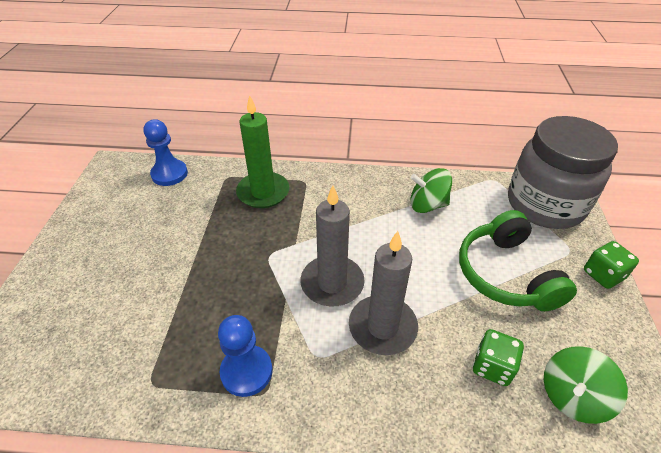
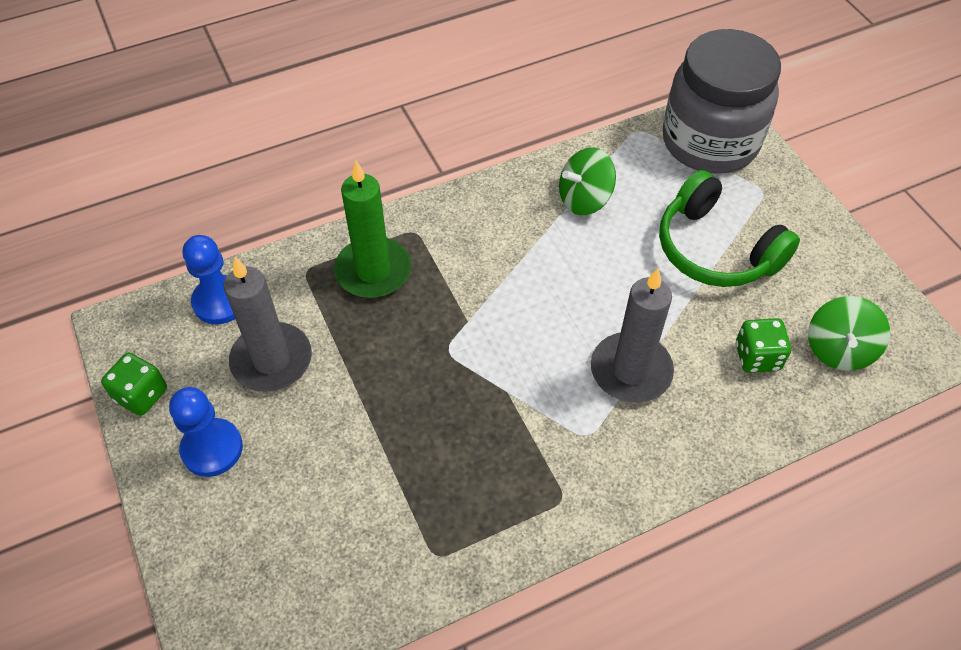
camera: 30 degrees left, 10 degrees up
(246, 371) = (527, 489): blue pawn -> blue pawn (212, 449)
(332, 283) = (545, 348): grey candle -> grey candle (271, 360)
(603, 275) = (806, 205): green dice -> green dice (141, 395)

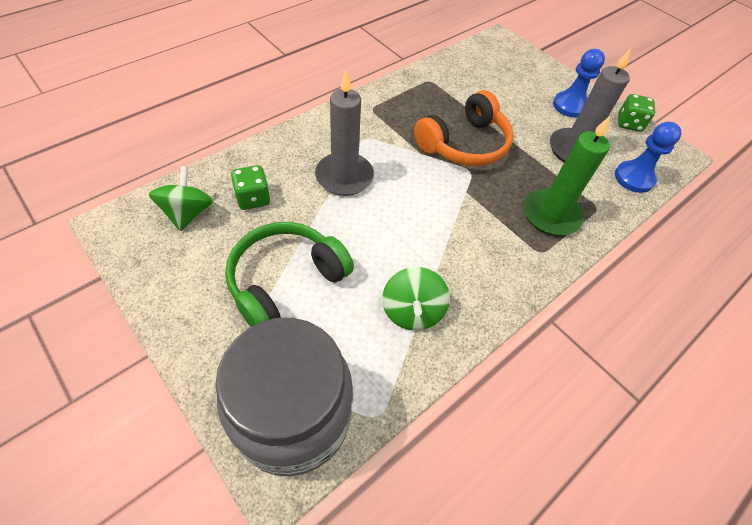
camera: 160 degrees right, 0 degrees up
(435, 398) = (464, 144): none -> orange headphones
(584, 199) = (412, 311): green spinning top -> green spinning top turned 135 degrees clockwise
(715, 249) = (285, 281): green headphones -> green headphones turned 75 degrees counterclockwise

